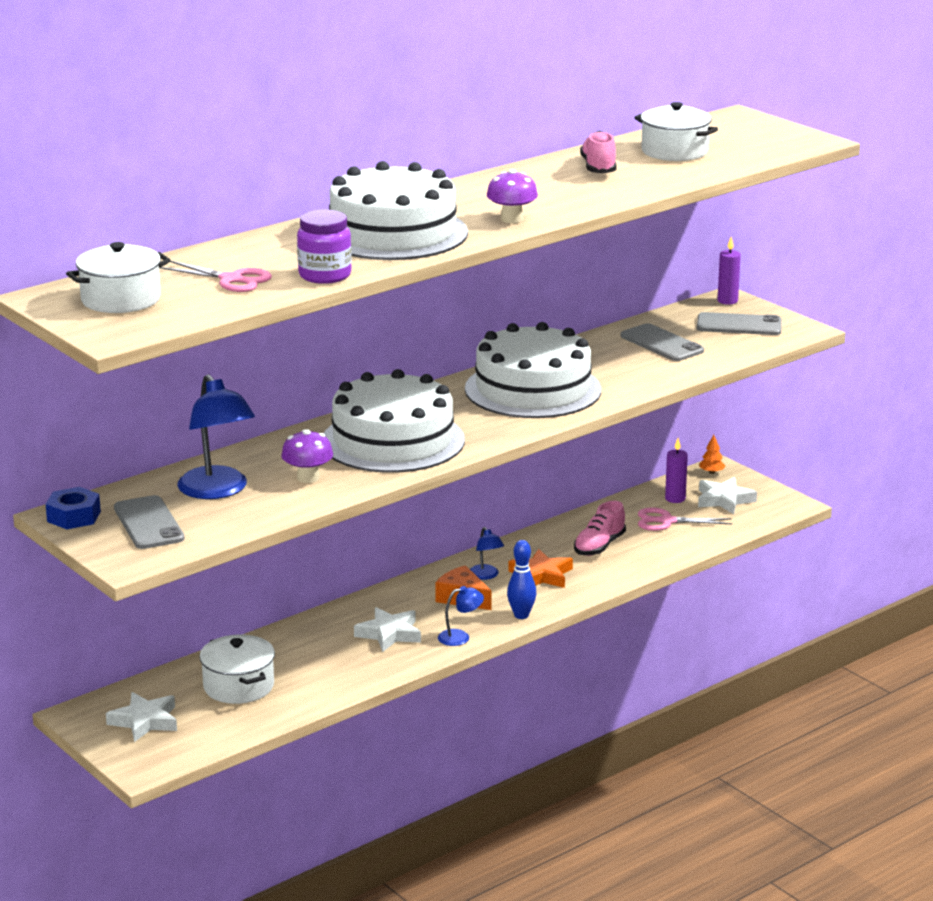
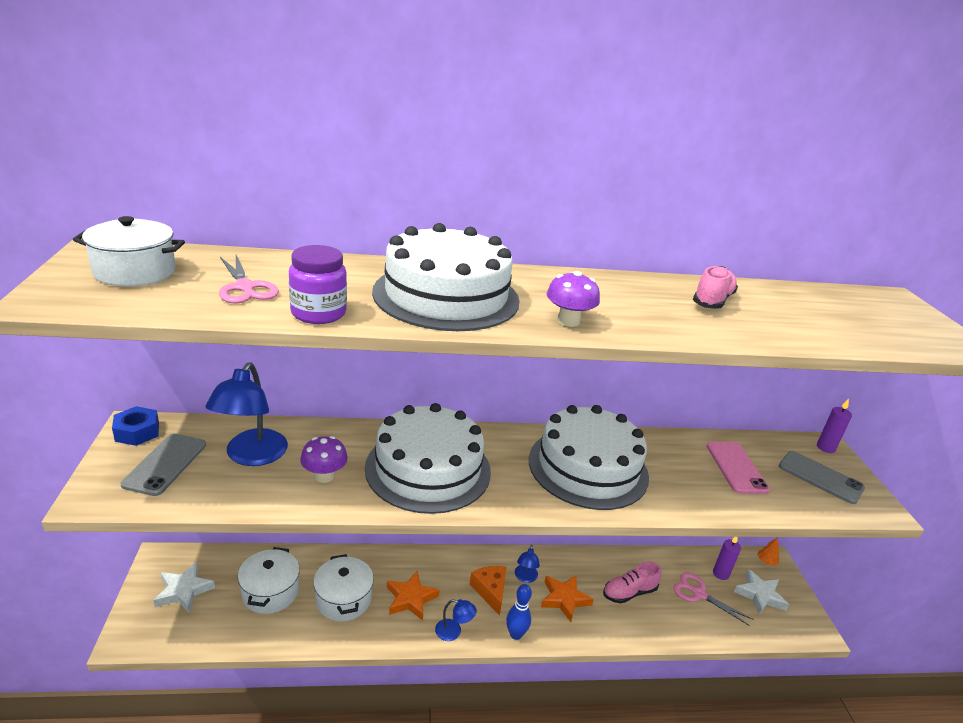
camera: 30 degrees right, 5 degrees up
(389, 634) = (411, 598): white star -> orange star
(662, 343) = (736, 467): grey phone -> pink phone
(674, 151) = (803, 310): white pot -> white pot (343, 599)

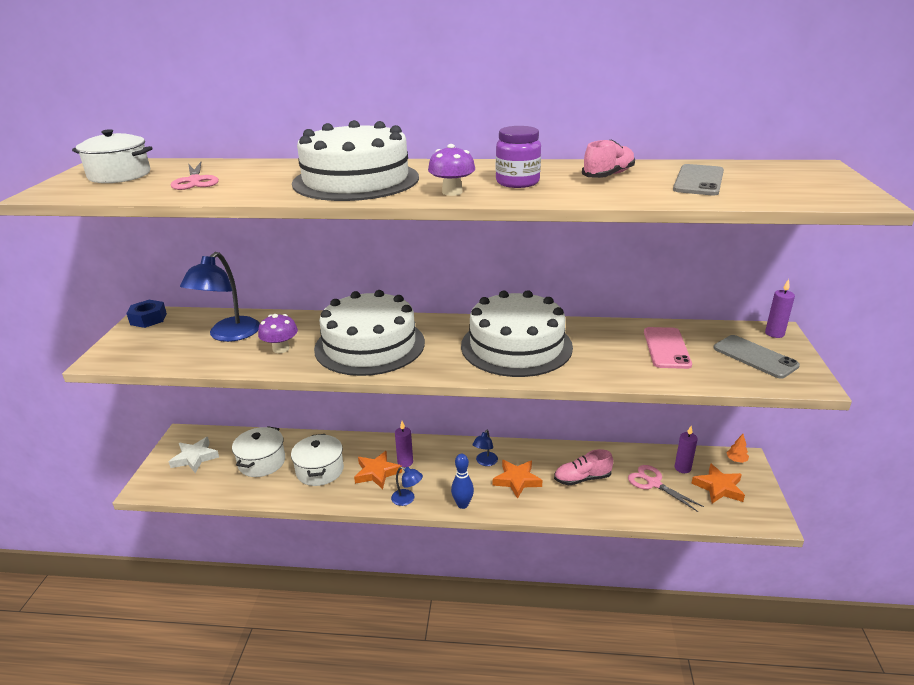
camera: 15 degrees right, 0 degrees up
(165, 464) = (161, 339): grey phone -> grey phone (699, 181)
(318, 313) = (241, 193): purple jar -> purple jar (517, 182)
(439, 582) = (405, 462): none -> purple candle
(490, 591) = (449, 471): orange cheese -> none
(759, 595) = (718, 487): white star -> orange star

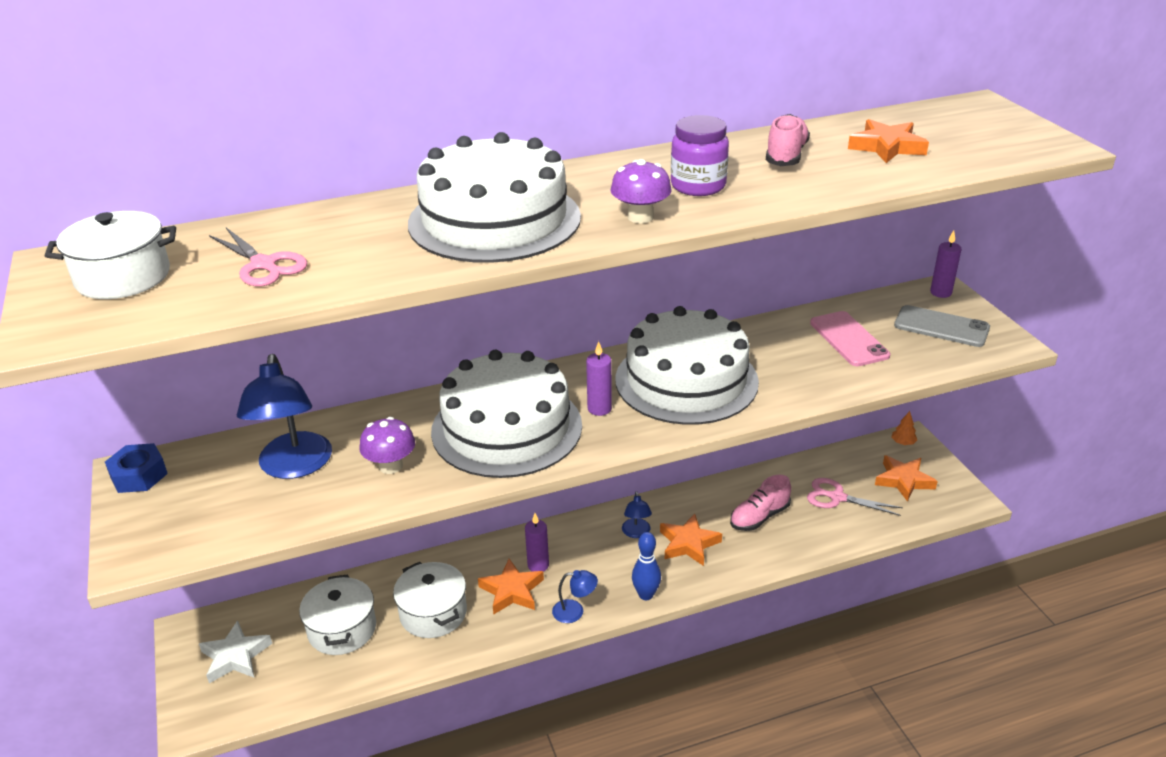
camera: 25 degrees left, 5 degrees up
(682, 468) = (856, 469): purple candle -> purple candle (599, 409)
(699, 181) = (887, 147): grey phone -> orange star

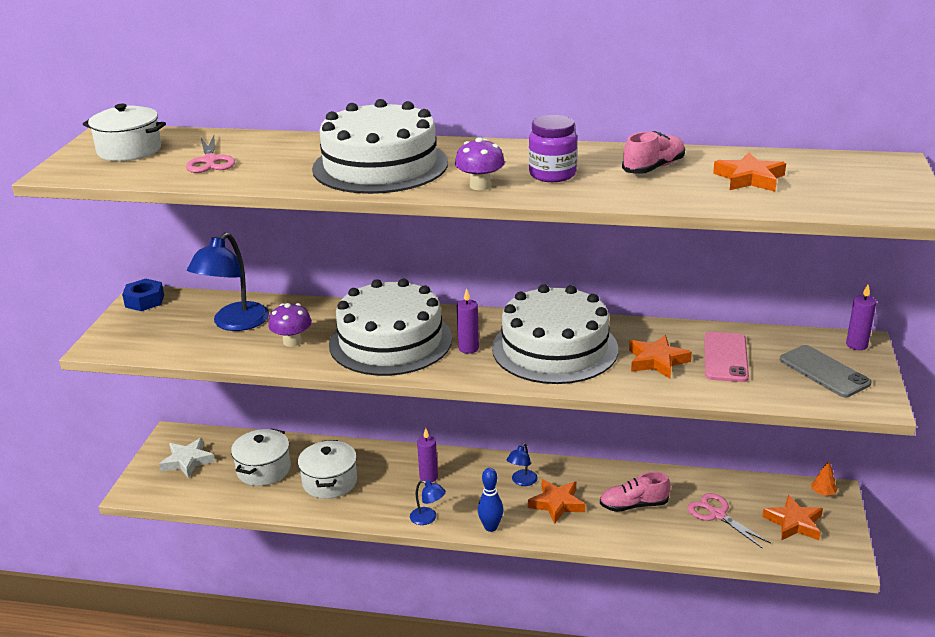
camera: 30 degrees right, 5 degrees down
(512, 591) = (395, 487): orange star -> orange star (657, 361)

